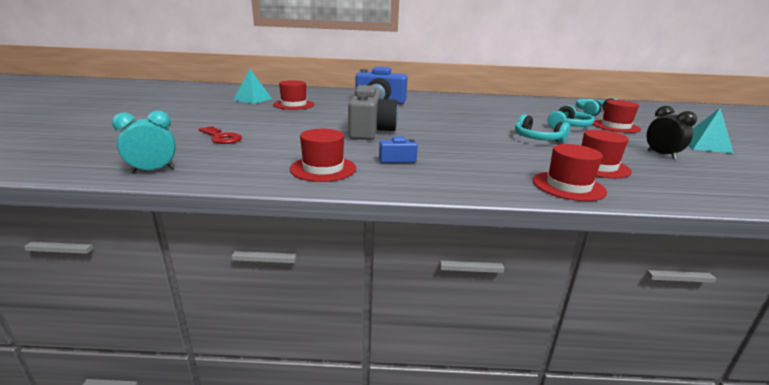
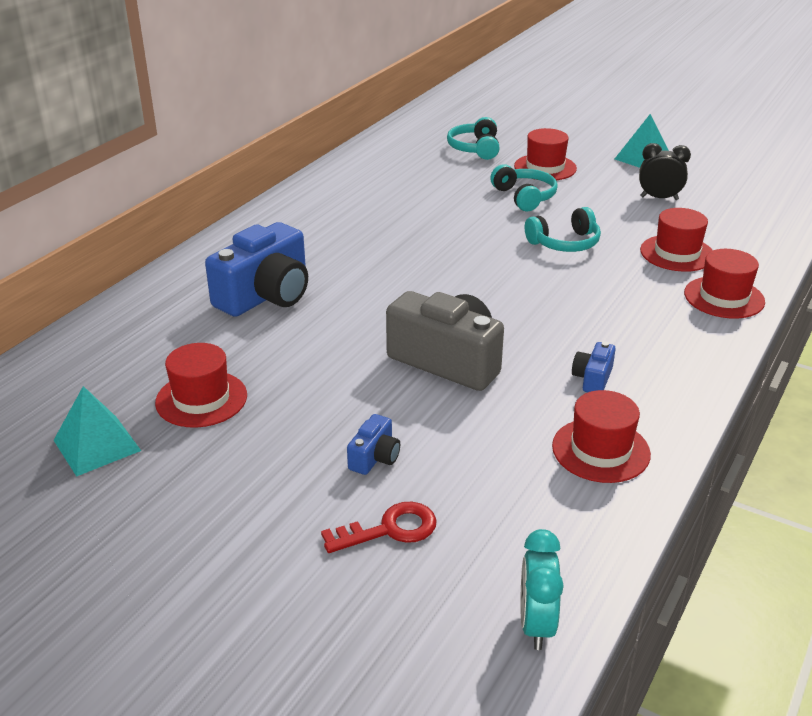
camera: 60 degrees left, 10 degrees up
(275, 129) = (375, 457): none -> blue camera

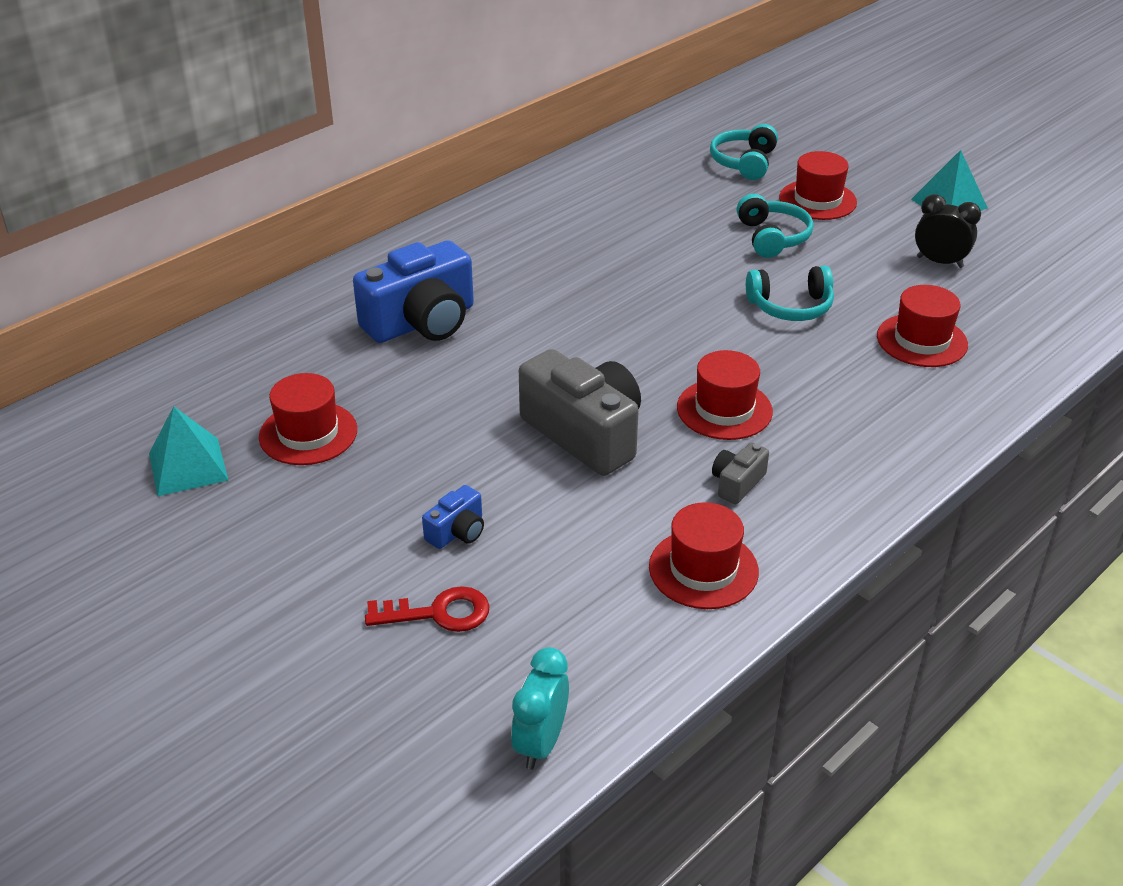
camera: 15 degrees right, 5 degrees up
(592, 378) = (737, 483): blue camera -> grey camera
(724, 297) = (948, 408): red hat -> red hat (724, 409)

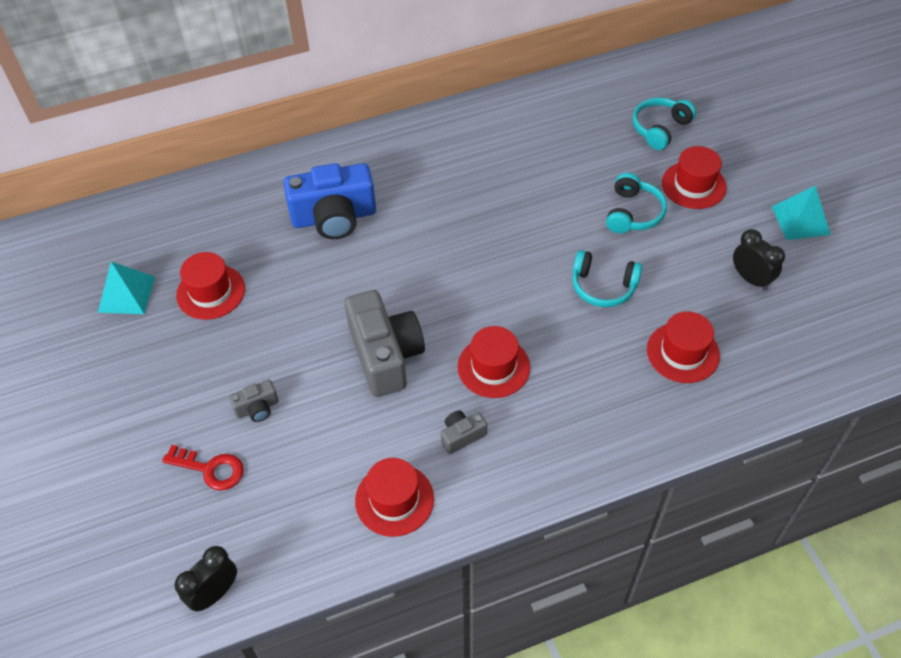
camera: 25 degrees right, 15 degrees up
(457, 532) = (257, 408): blue camera -> grey camera
(541, 743) = (215, 593): turquoise clock -> black clock

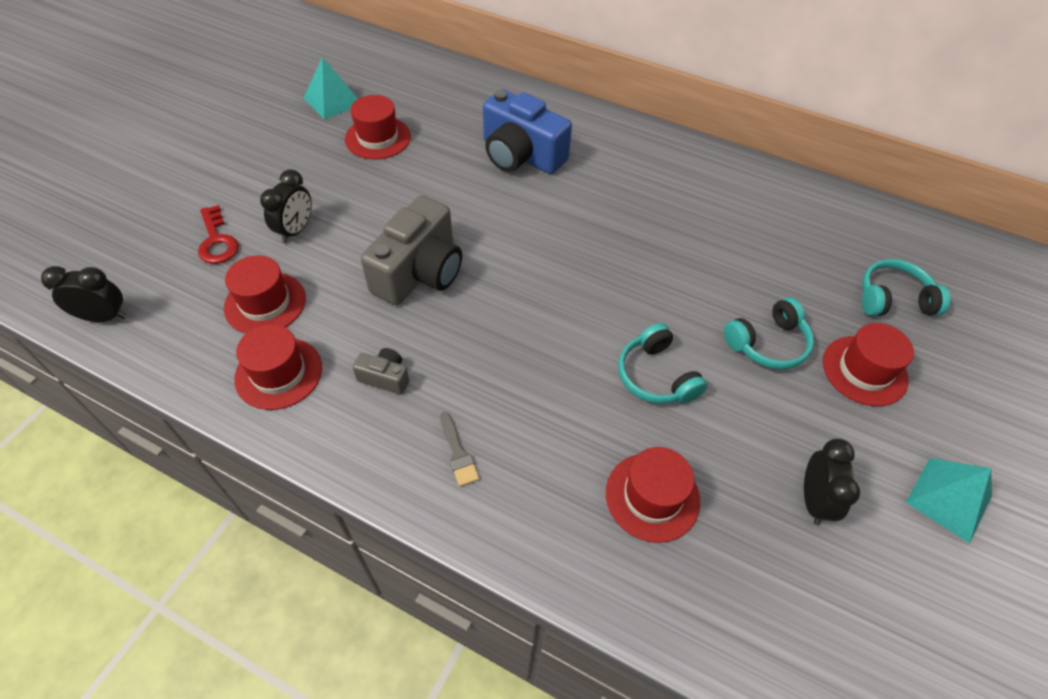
camera: 45 degrees right, 0 degrees up
(257, 408) = (296, 230): grey camera -> black clock
(493, 367) = (480, 352): red hat -> red hat (265, 303)
(562, 432) = (458, 453): none -> grey brush

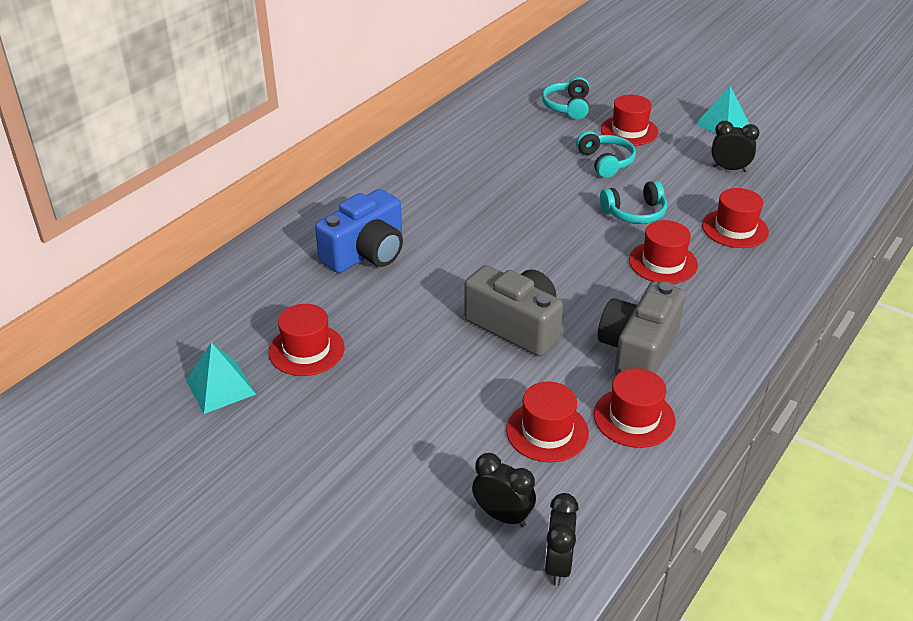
camera: 80 degrees left, 15 degrees down
(217, 241) = (451, 476): red key -> none
(296, 230) = (445, 412): black clock -> black clock (502, 516)
(385, 377) = (638, 350): grey camera -> grey camera, size x2.19
(458, 453) = (709, 313): grey brush -> none
(553, 405) = (663, 263): none -> red hat

